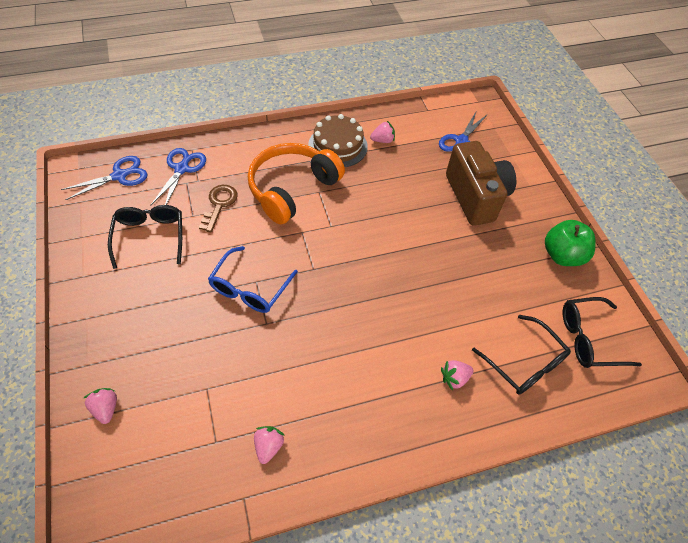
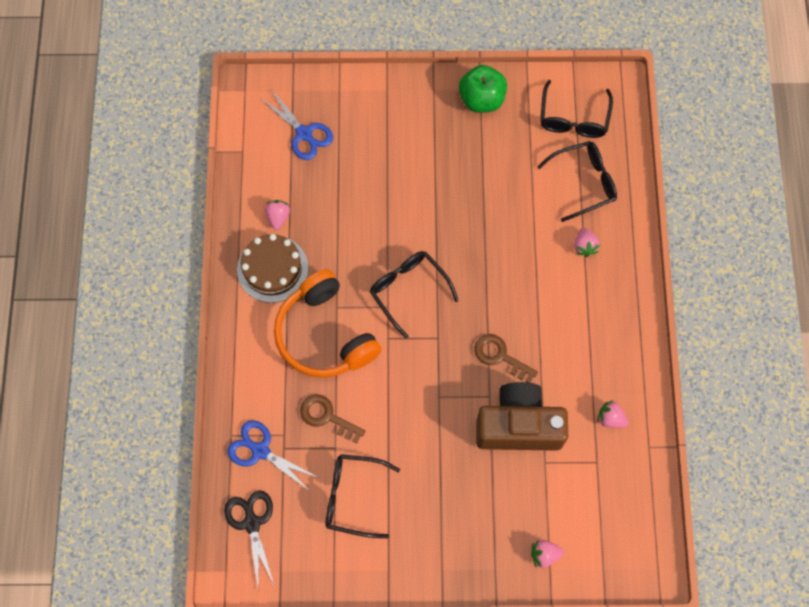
camera: 70 degrees left, 15 degrees up
(120, 175) = (251, 522): blue scissors -> black scissors
(249, 288) = (446, 404): blue glasses -> none
(310, 324) = (500, 356): none -> brown key
(351, 237) = (408, 290): none -> black glasses
(475, 197) = (387, 149): brown camera -> brown camera (518, 426)

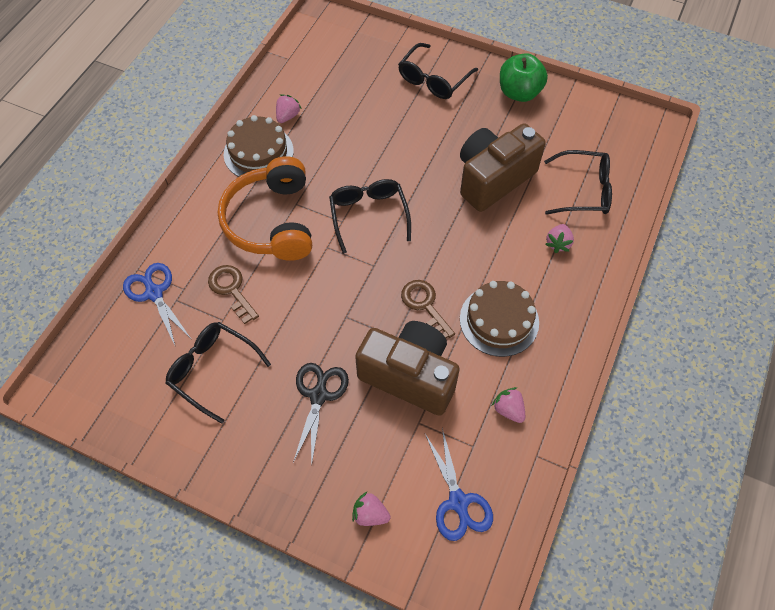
camera: 25 degrees right, 10 degrees down
(251, 522) = (106, 352): black scissors -> black scissors (319, 395)
(304, 134) = (348, 64): blue scissors -> blue scissors (458, 502)
(500, 204) = (493, 179): none -> brown camera
(567, 342) = (499, 320): none -> brown cake
(573, 119) = (598, 136): black glasses -> black glasses (433, 80)

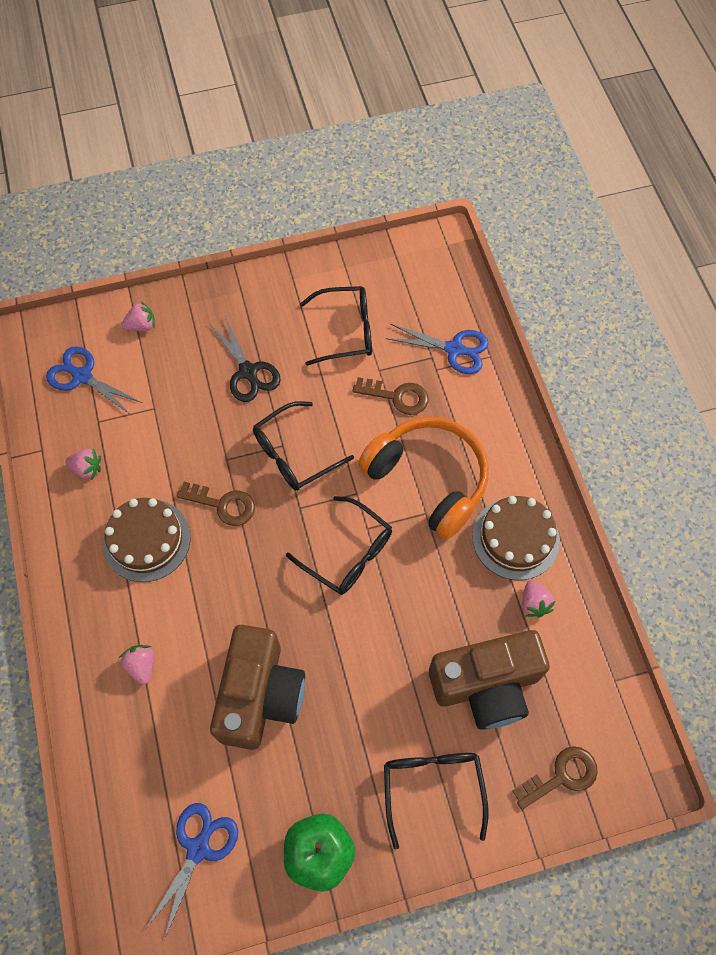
camera: 140 degrees right, 5 degrees up
(362, 43) = (562, 776): none -> brown key
(409, 376) = (188, 437): brown camera -> brown camera (486, 685)
(584, 190) = (153, 758): black glasses -> black glasses (294, 454)
(586, 134) = (198, 848): none -> blue scissors

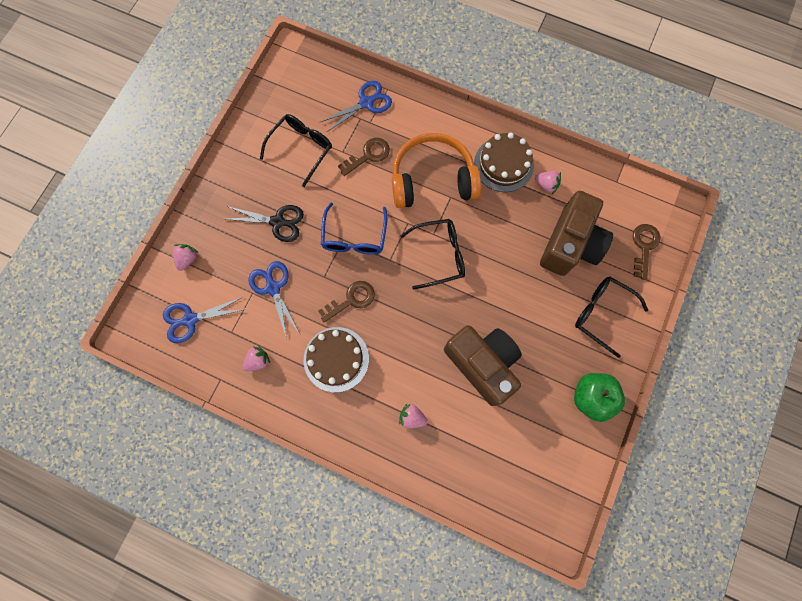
camera: 50 degrees left, 10 degrees up
(198, 848) = (541, 460): blue scissors -> blue scissors (273, 287)
(294, 454) = (354, 237): black glasses -> blue glasses

